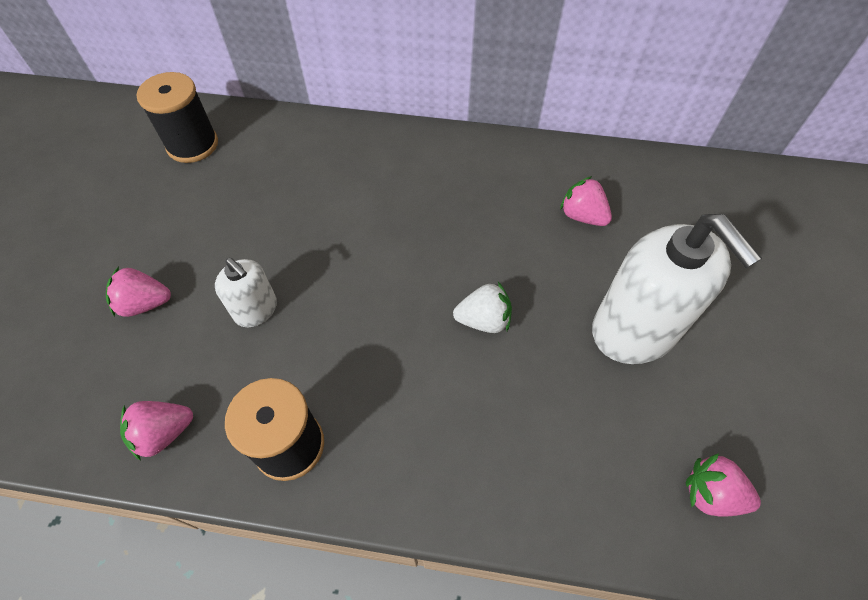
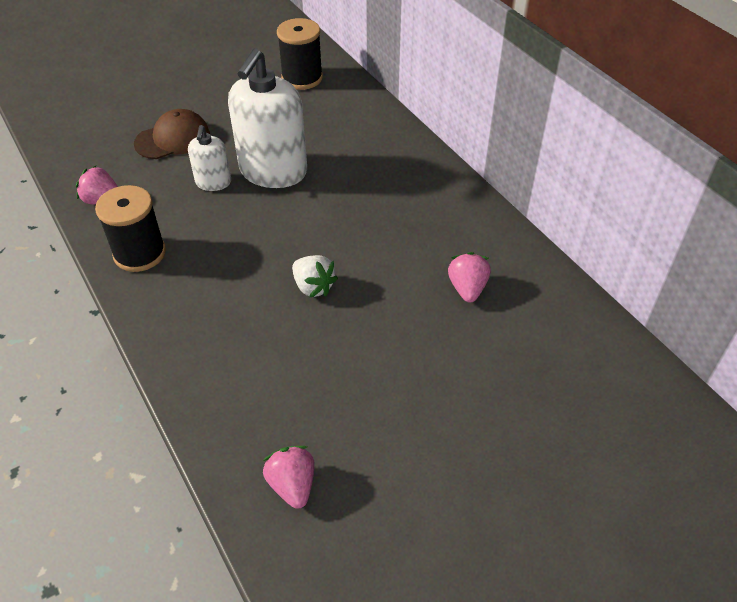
camera: 50 degrees right, 10 degrees down
(145, 304) = (173, 139): pink strawberry -> brown cap
(634, 330) = (391, 373): white soap dispenser -> white soap dispenser (273, 171)

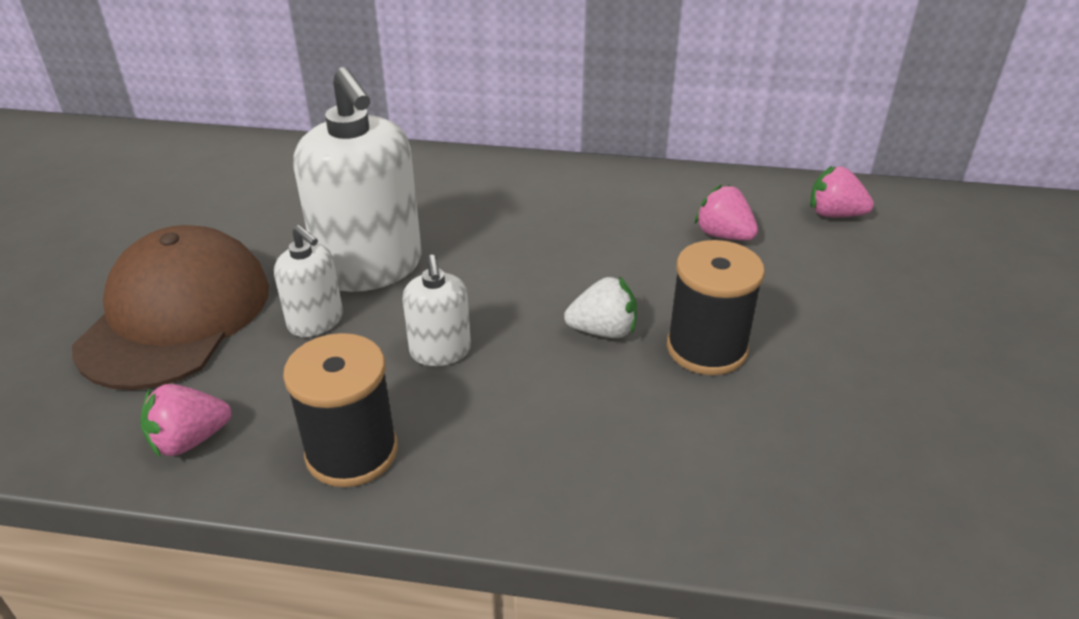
camera: 50 degrees left, 10 degrees down
(173, 139) = (176, 315): brown cap -> brown cap, size x1.64
(234, 237) = (440, 351): none -> white soap dispenser
(292, 485) = (906, 501): pink strawberry -> pink strawberry (834, 214)
(302, 78) = (247, 172): black spool -> black spool (706, 348)

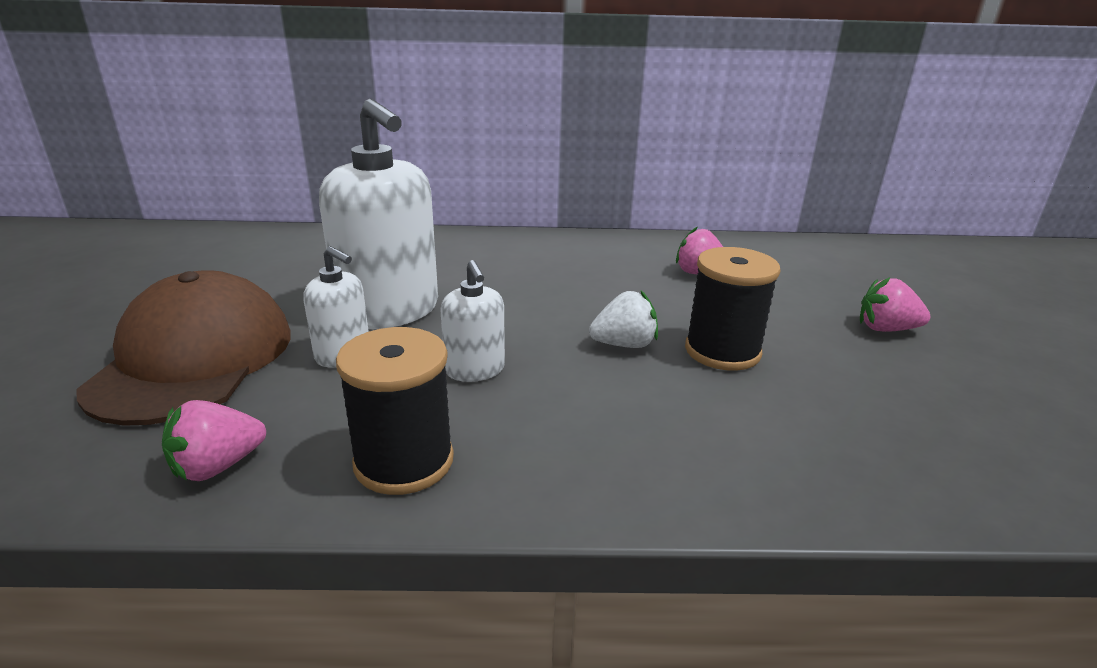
camera: 10 degrees left, 10 degrees down
(834, 214) = (782, 257): pink strawberry -> pink strawberry (886, 329)

